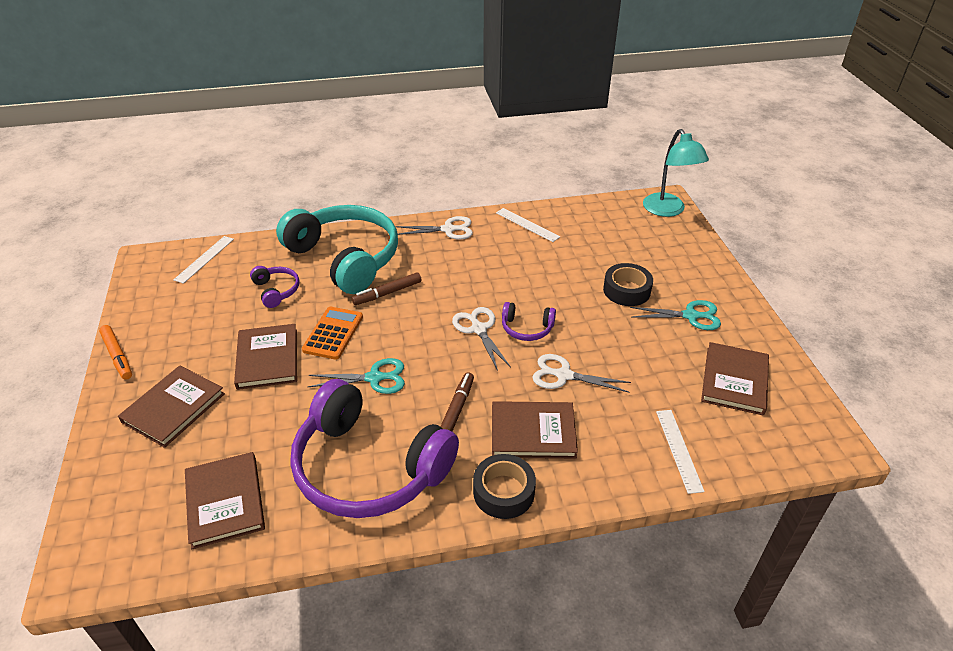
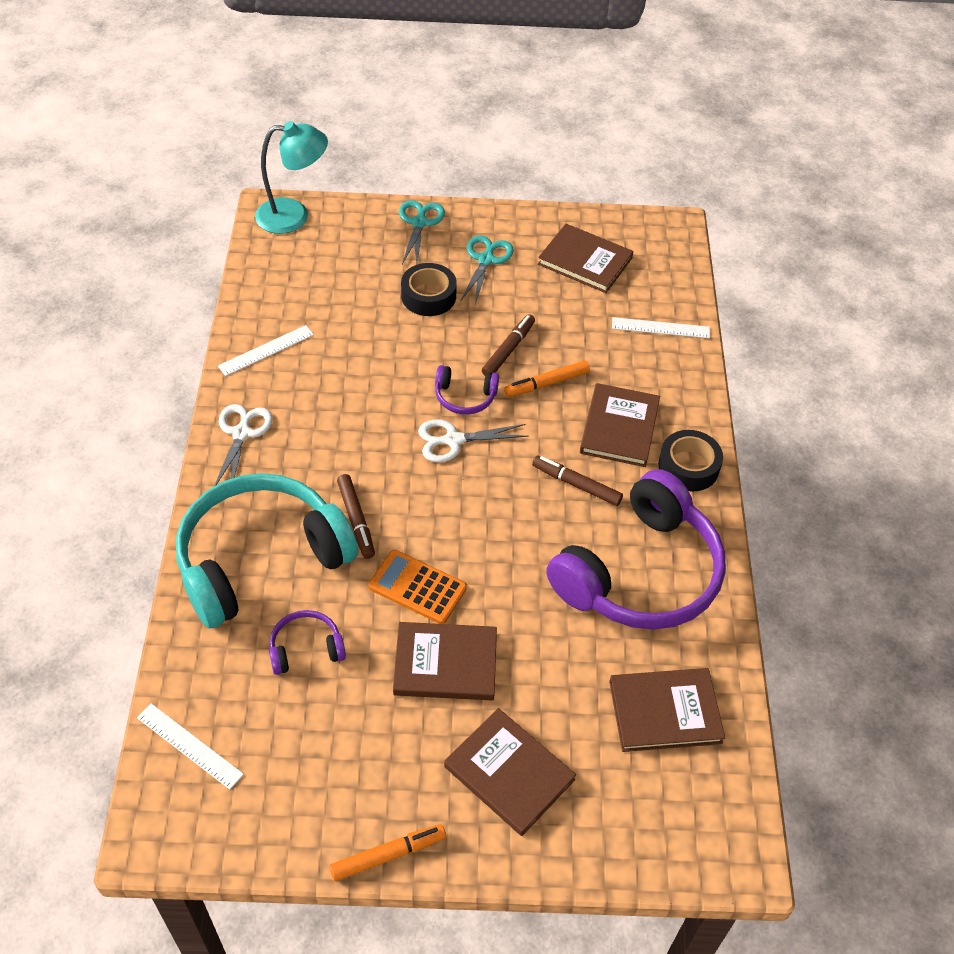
camera: 80 degrees left, 10 degrees up
(374, 378) = (509, 552): turquoise scissors -> turquoise scissors (419, 223)
(527, 328) = (465, 397): purple headphones -> purple headphones turned 75 degrees clockwise
(564, 375) = (546, 384): white scissors -> orange marker
(591, 345) = (508, 350): none -> brown marker

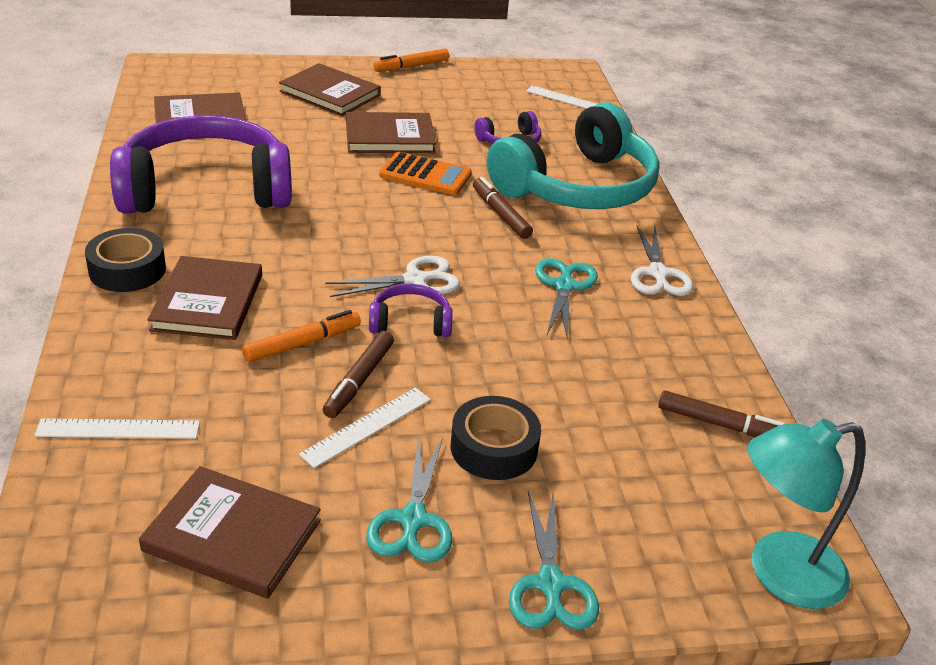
camera: 170 degrees right, 15 degrees down
(266, 350) = (686, 357): white ruler -> white ruler (367, 426)
(330, 425) = (564, 286): none -> turquoise scissors
(576, 485) = (267, 249): brown marker -> brown marker (721, 424)
(640, 573) = (206, 189): purple headphones -> purple headphones turned 45 degrees clockwise

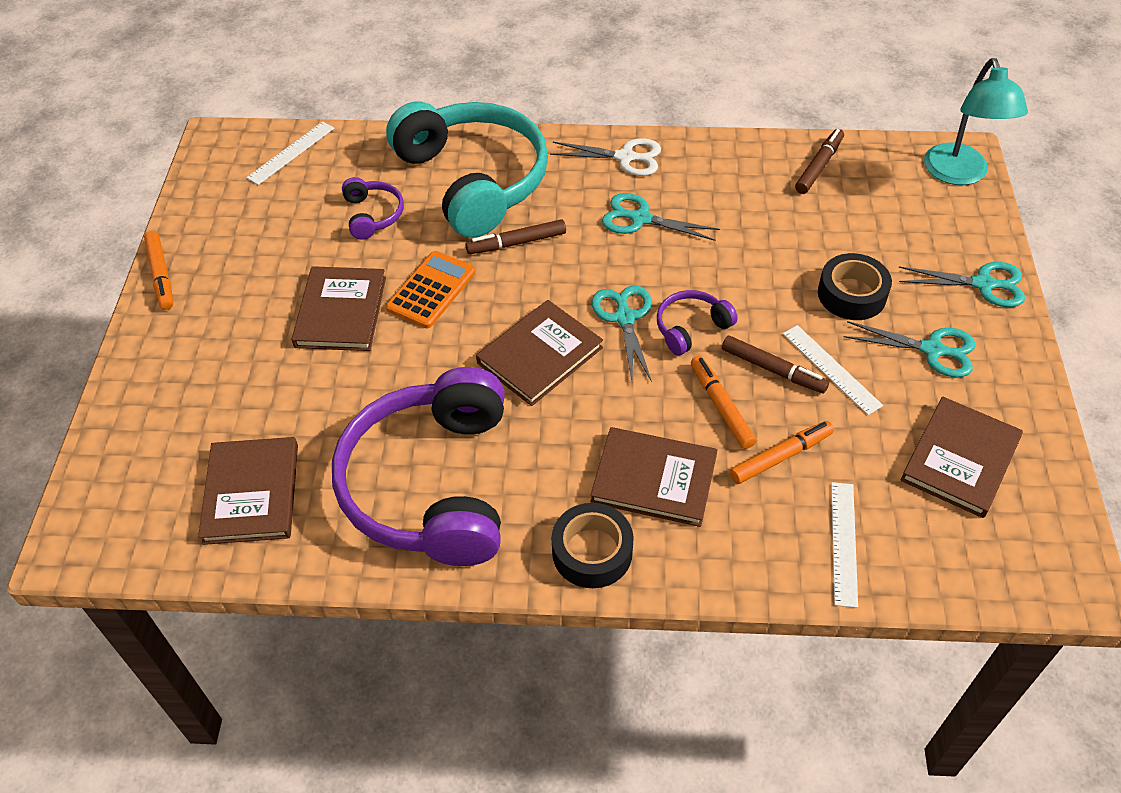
camera: 75 degrees left, 15 degrees up
(236, 385) = (780, 456): none -> orange marker
(330, 93) = (214, 358): brown book -> brown book (539, 355)
(410, 322) = (691, 328): purple headphones -> purple headphones turned 45 degrees clockwise
(415, 280) = (625, 318): white scissors -> turquoise scissors

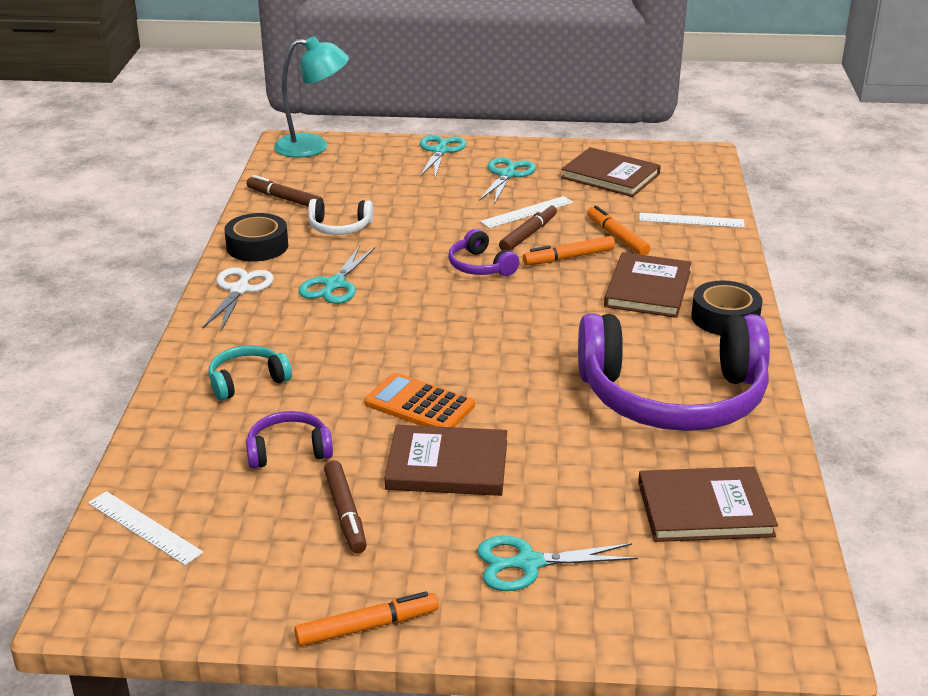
camera: 90 degrees left, 20 degrees down
(473, 180) = (247, 381): turquoise headphones -> turquoise headphones, size x0.42
(516, 243) = (356, 353): brown marker -> brown marker (345, 513)
(539, 355) = (512, 340): brown book -> none
(625, 318) = (467, 296): turquoise scissors -> turquoise scissors (529, 563)
(761, 212) = (339, 227): none -> white headphones
(851, 294) = (446, 198): black tape -> black tape (257, 246)

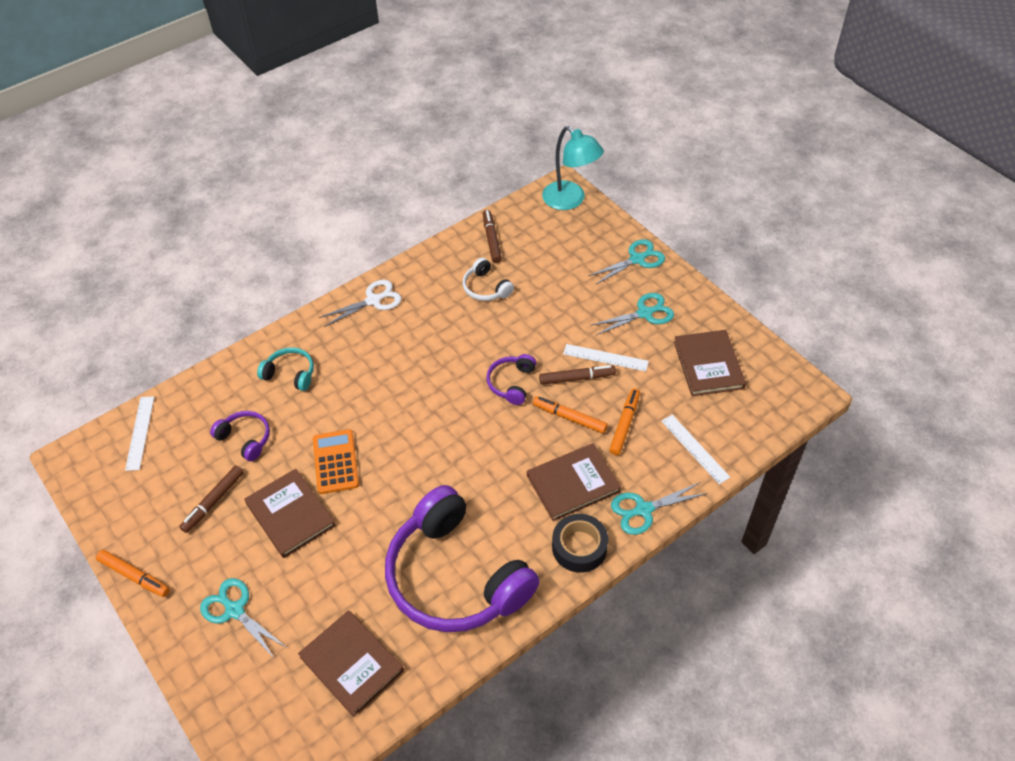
camera: 50 degrees right, 20 degrees up
(257, 246) = (426, 271): black tape -> none
(334, 285) = (420, 334): turquoise scissors -> turquoise scissors (644, 510)

